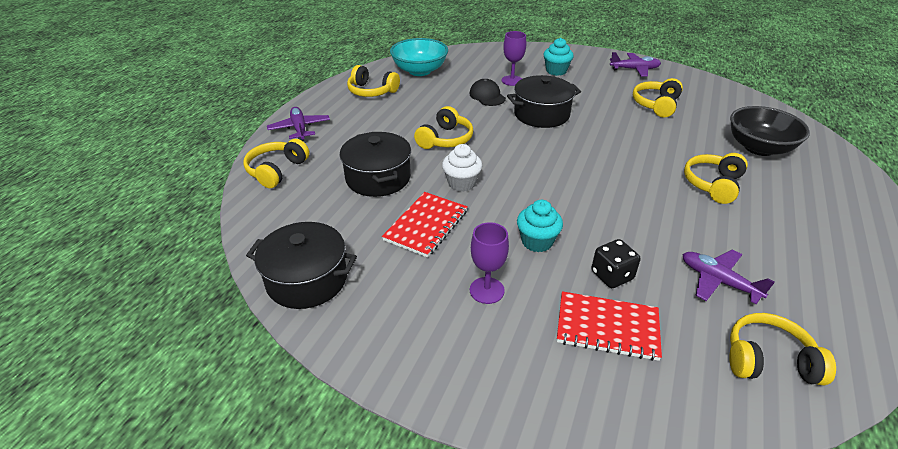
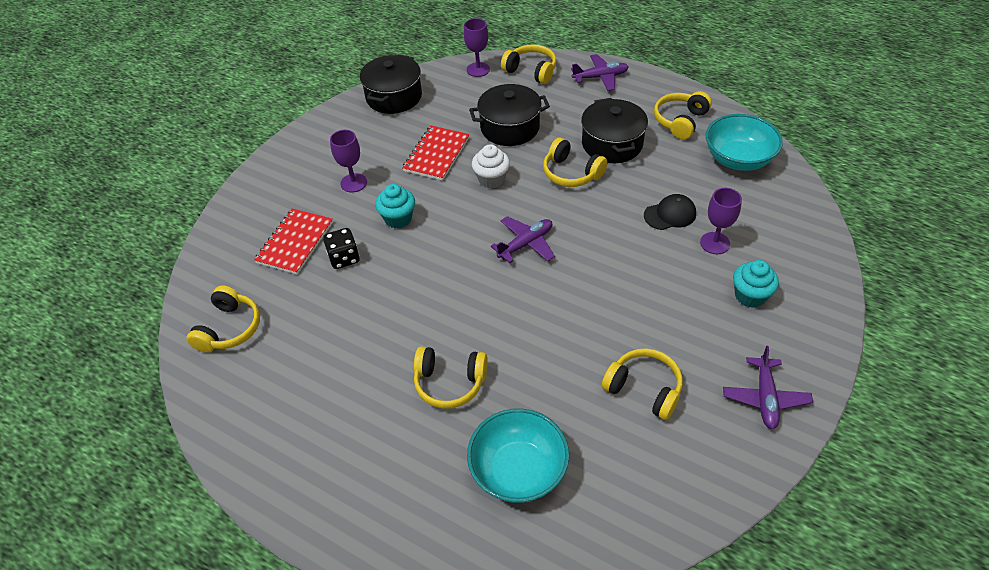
camera: 100 degrees right, 10 degrees up
(262, 210) = (478, 69): none -> purple goblet
(426, 225) = (436, 154): red notebook -> red notebook turned 75 degrees clockwise
(541, 114) = (621, 258): black pot -> black pot (612, 144)
(713, 184) = (450, 382): yellow headphones -> yellow headphones turned 150 degrees clockwise
(718, 281) = (314, 329): purple plane -> purple plane (526, 244)
(759, 148) = (518, 470): black bowl -> turquoise bowl

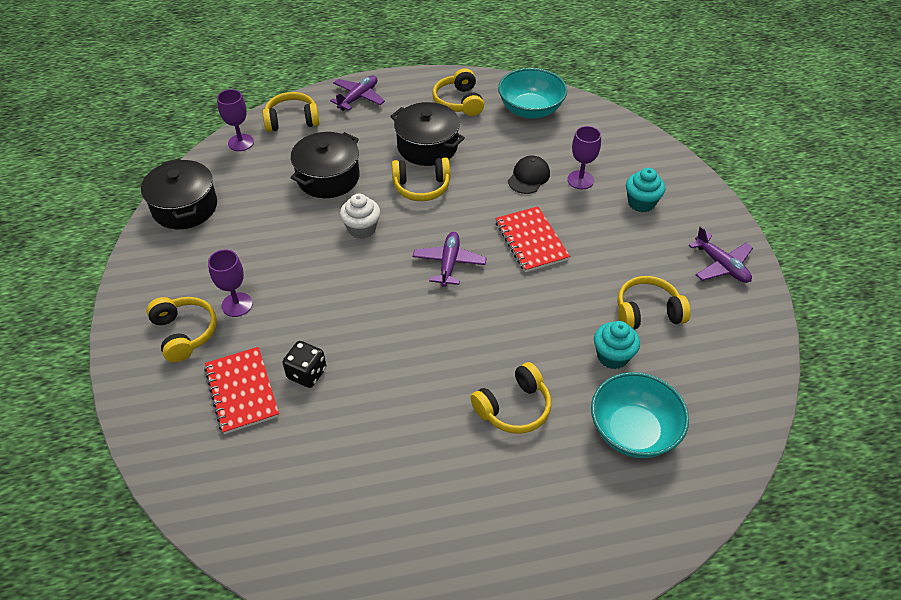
camera: 45 degrees left, 0 degrees up
(229, 328) = (268, 508): yellow headphones -> yellow headphones (184, 333)
(398, 219) = (317, 309): turquoise cupcake -> turquoise cupcake (612, 356)
(436, 154) = (288, 235): red notebook -> red notebook (531, 241)

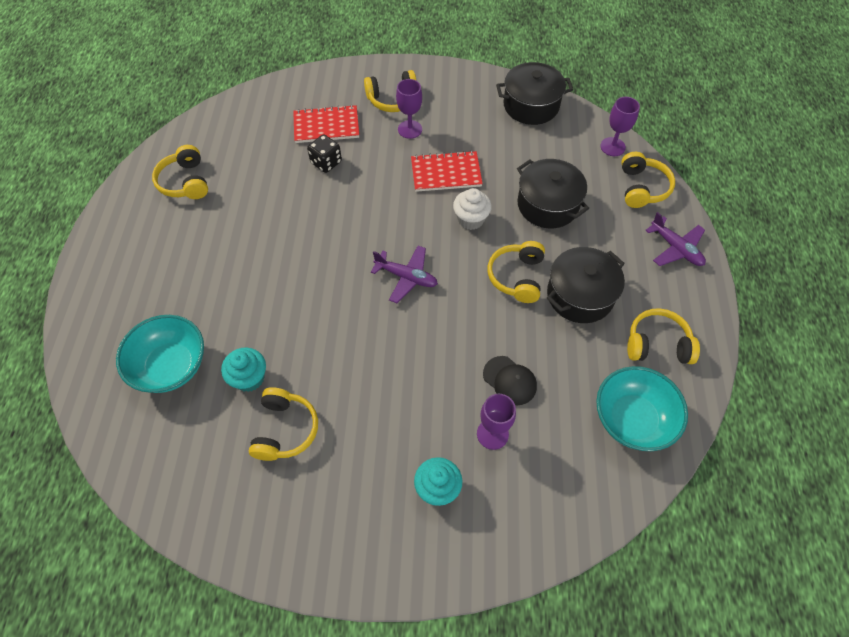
camera: 105 degrees right, 10 degrees up
(513, 407) = (235, 286): yellow headphones -> yellow headphones (185, 182)
(531, 241) = (413, 354): red notebook -> red notebook (446, 173)
(721, 265) = (316, 537): purple plane -> none

